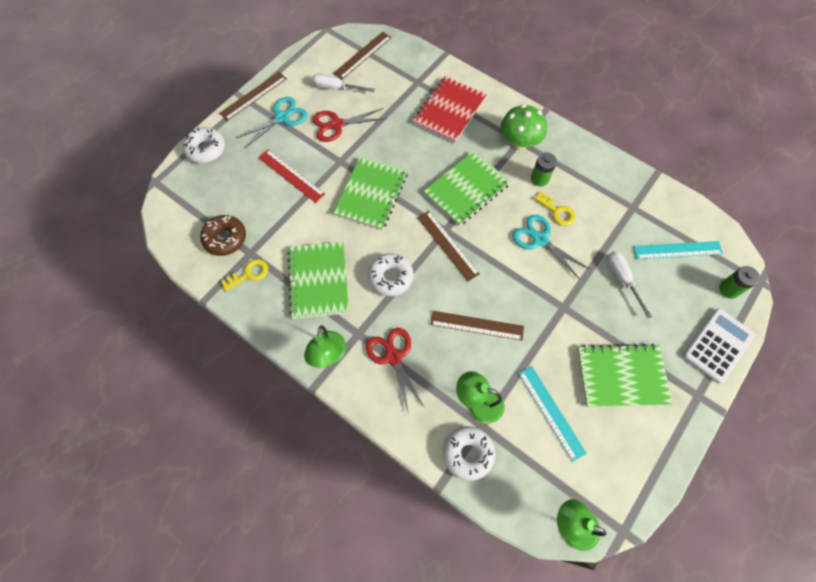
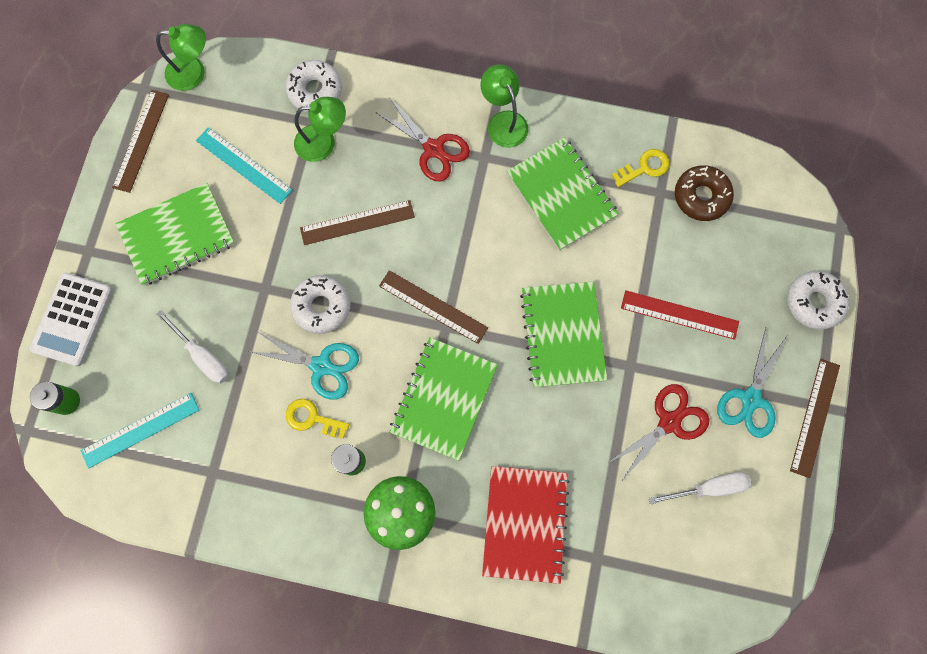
camera: 155 degrees right, 10 degrees up
(249, 274) = (644, 167): yellow key -> yellow key turned 150 degrees counterclockwise
(362, 55) = (707, 573): brown ruler -> brown ruler (141, 140)
(390, 277) = (481, 235): white donut -> white donut (322, 306)

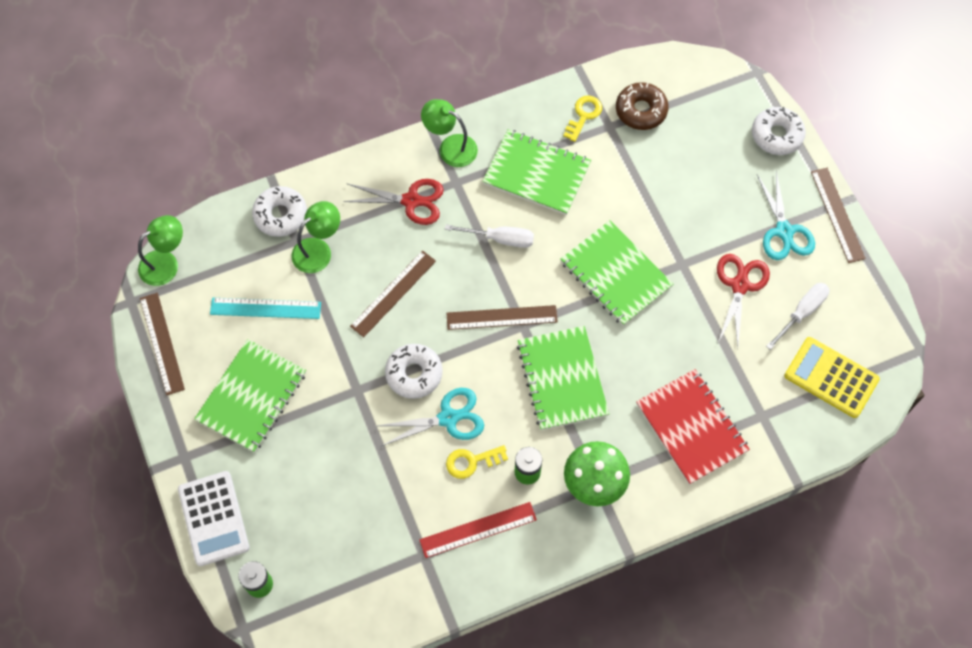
camera: 35 degrees left, 10 degrees down
(140, 430) = (339, 564): turquoise ruler -> none
(203, 356) = (346, 474): white screwdriver -> white screwdriver (500, 239)
(679, 314) = (689, 205): red ruler -> red ruler (478, 529)
(689, 568) = (831, 377): none -> yellow calculator

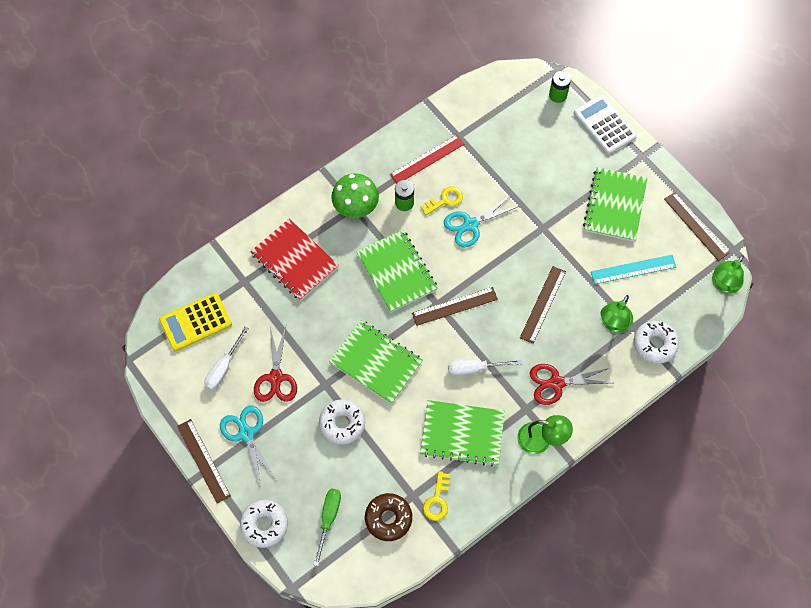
camera: 165 degrees right, 0 degrees up
(414, 374) = (506, 249): white donut -> white donut (342, 423)
(705, 125) = (328, 519): none -> green screwdriver
(831, 377) = (195, 322): yellow calculator -> yellow calculator turned 135 degrees clockwise

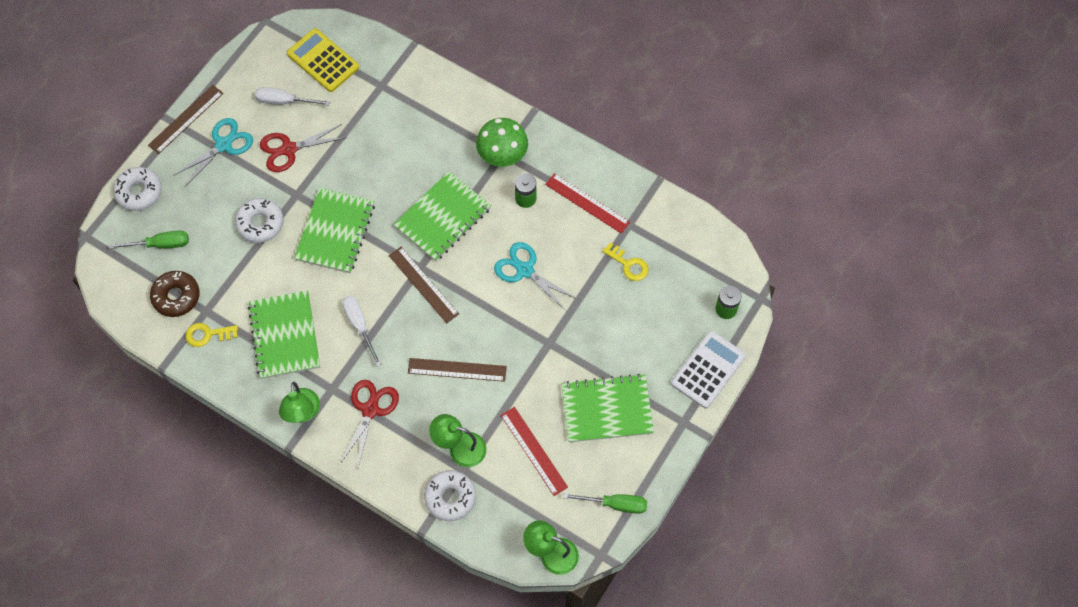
camera: 70 degrees right, 0 degrees up
(294, 260) = (420, 121): red notebook -> none
(445, 200) = (544, 236): yellow key -> yellow key (628, 264)
(556, 383) = (370, 409): red scissors -> red scissors turned 45 degrees clockwise
(633, 269) = (534, 451): turquoise ruler -> red ruler
(696, 226) = (615, 504): brown ruler -> green screwdriver

